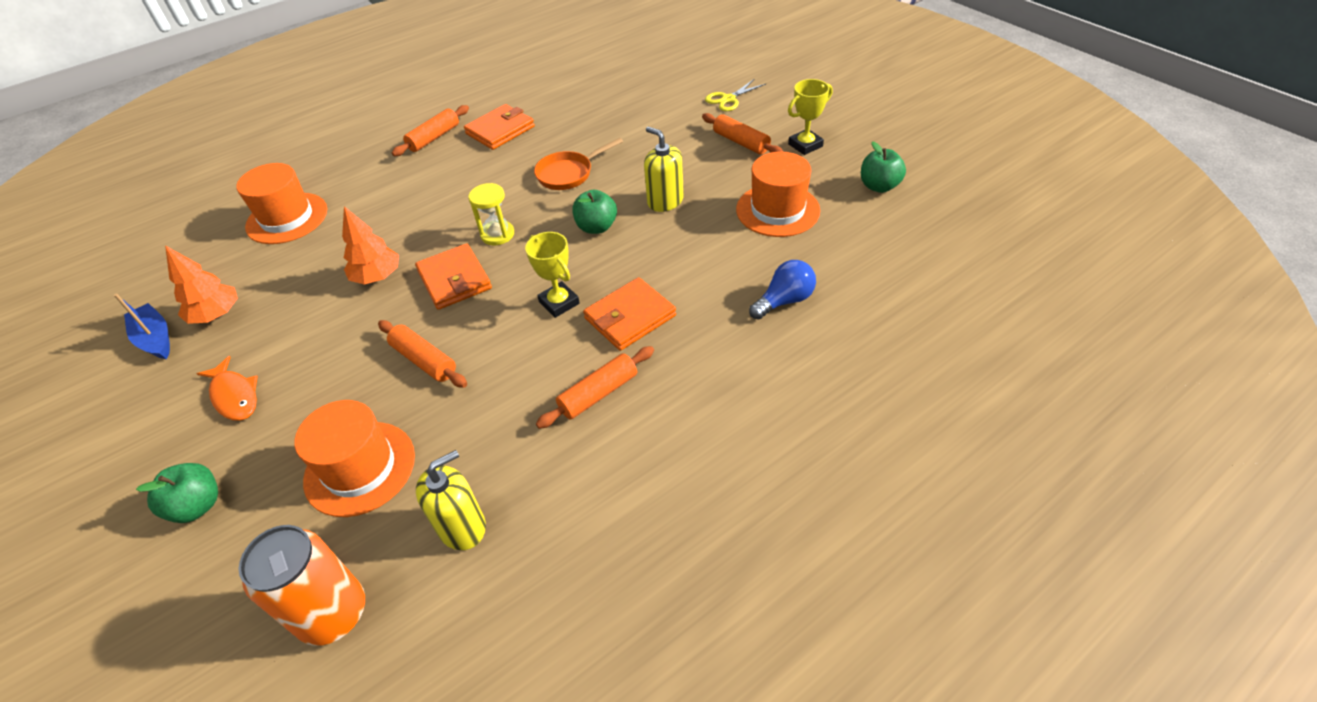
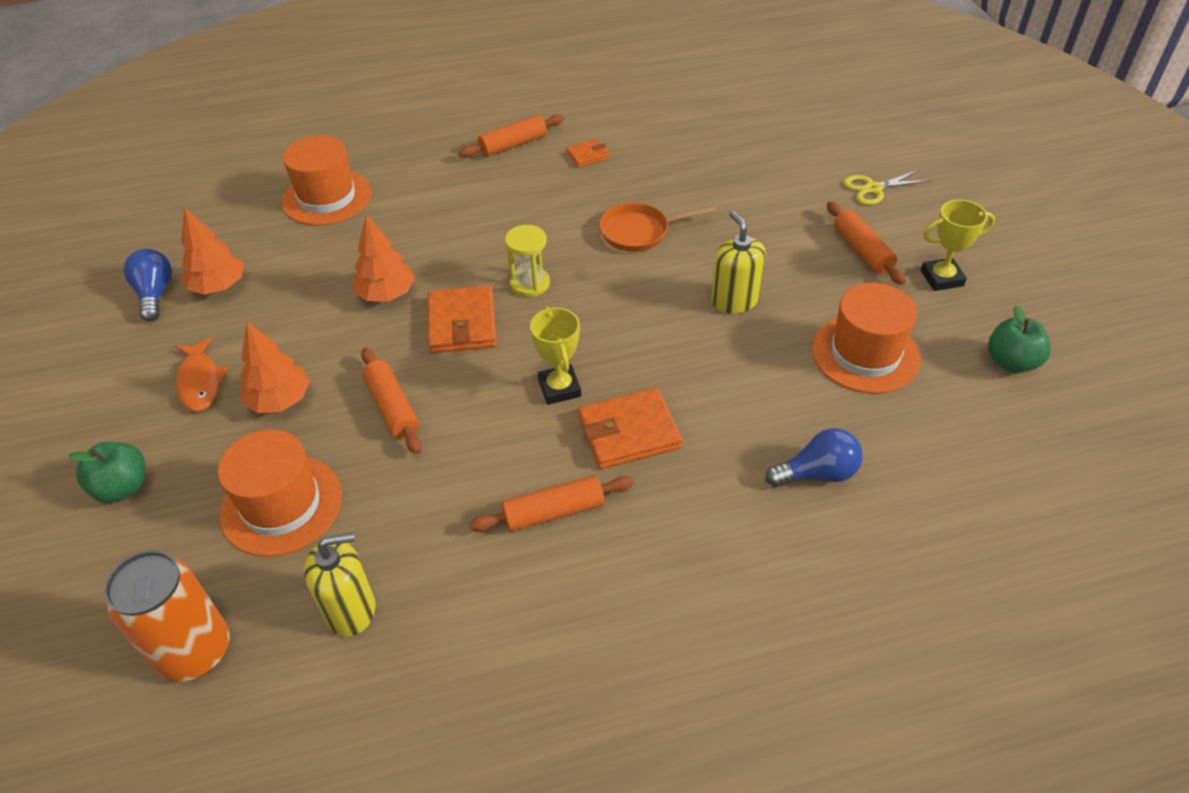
camera: 20 degrees right, 0 degrees up
(155, 339) = (155, 294): blue boat -> blue light bulb
(319, 387) = (280, 400): none -> orange tree
(500, 130) = (588, 155): orange wallet -> orange wallet, size x0.54
(596, 227) = (641, 309): green apple -> none

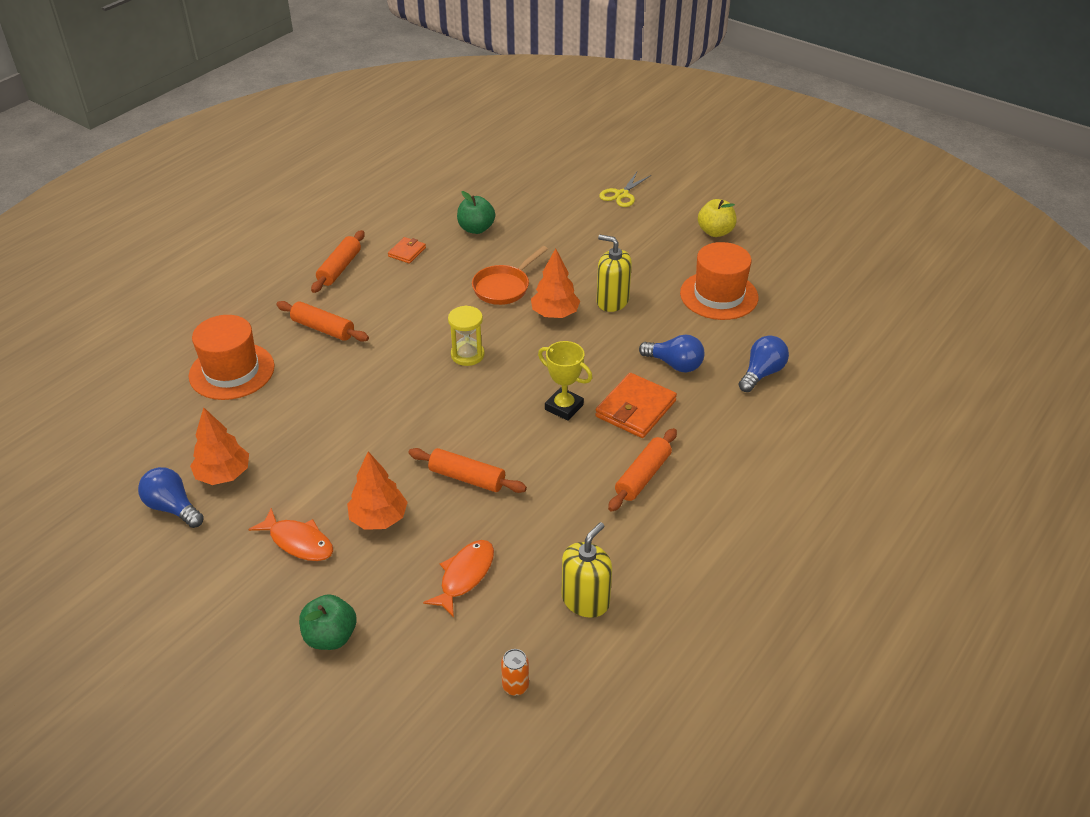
camera: 40 degrees left, 5 degrees down
(195, 651) = (515, 686): orange can -> orange can, size x0.43
(281, 505) = (464, 576): orange hat -> orange fish
(387, 294) = (370, 412): orange tree -> orange tree (555, 314)
(462, 324) = (451, 403): orange wallet -> none
(726, 406) = (674, 364): none -> blue light bulb
(862, 251) = (655, 236): orange rolling pin -> orange rolling pin (323, 329)
(941, 278) = (715, 232): yellow trophy -> yellow apple
(1011, 362) = (797, 262): green apple -> green apple (476, 229)

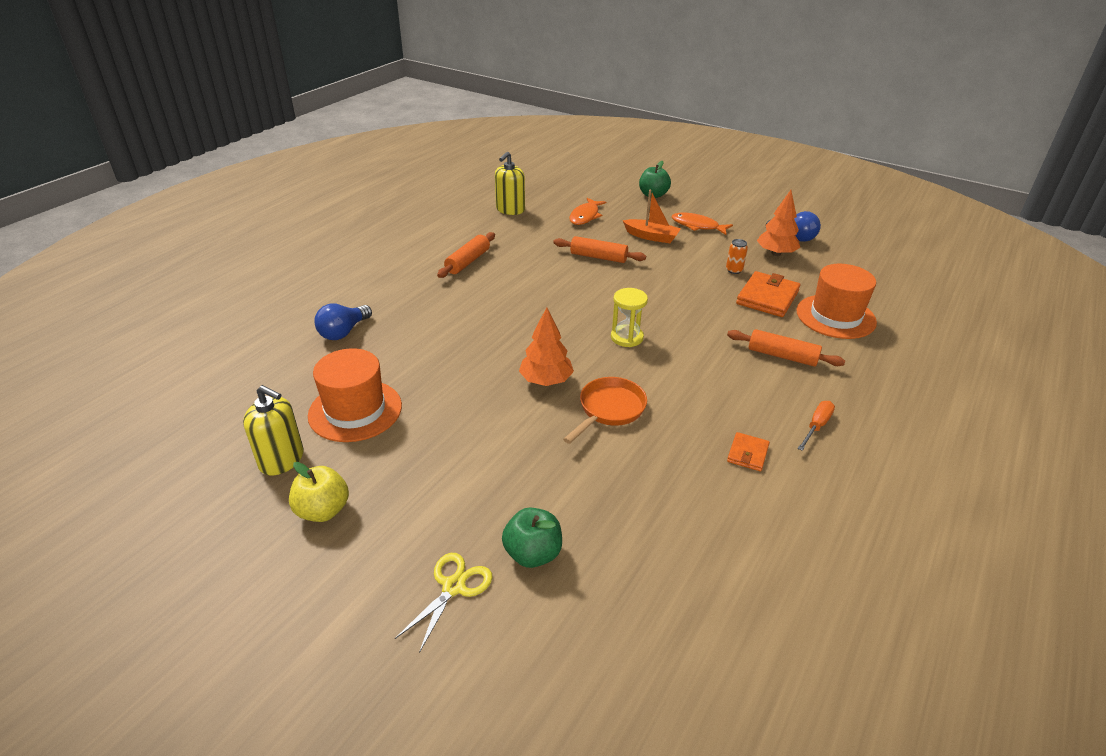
camera: 175 degrees right, 5 degrees down
(339, 268) = (816, 426): orange rolling pin -> orange screwdriver
(379, 518) = (651, 237): orange tree -> orange boat
(476, 229) = (671, 498): green apple -> green apple (533, 554)
(515, 686) = (547, 184): orange can -> orange can (734, 270)
(564, 407) = (530, 300): yellow trophy -> none
(612, 301) = (482, 398): yellow soap dispenser -> yellow soap dispenser (282, 459)
(635, 409) = (468, 301): orange wallet -> orange wallet (767, 297)
(674, 364) = (425, 336): blue light bulb -> none

